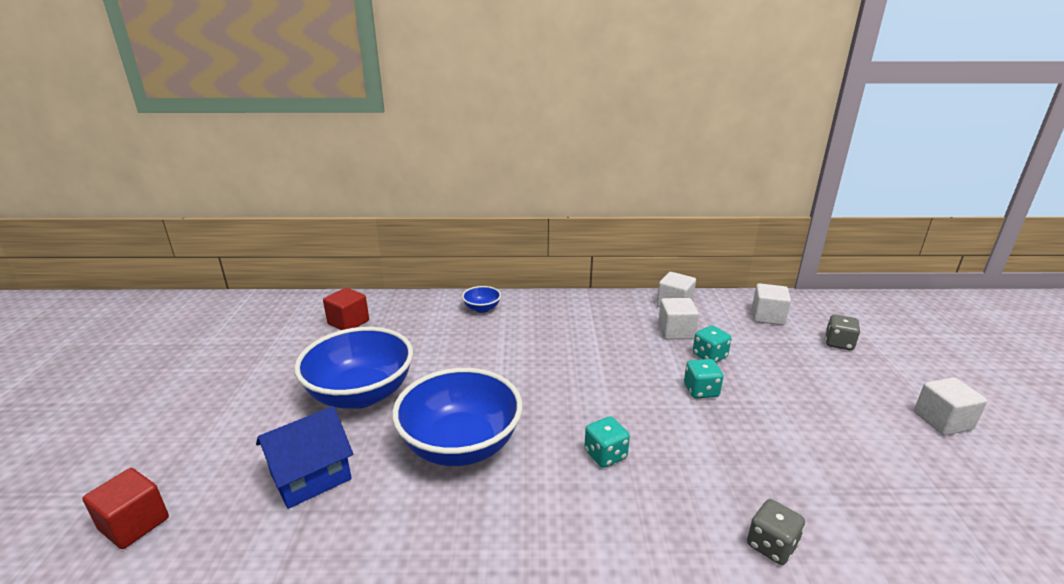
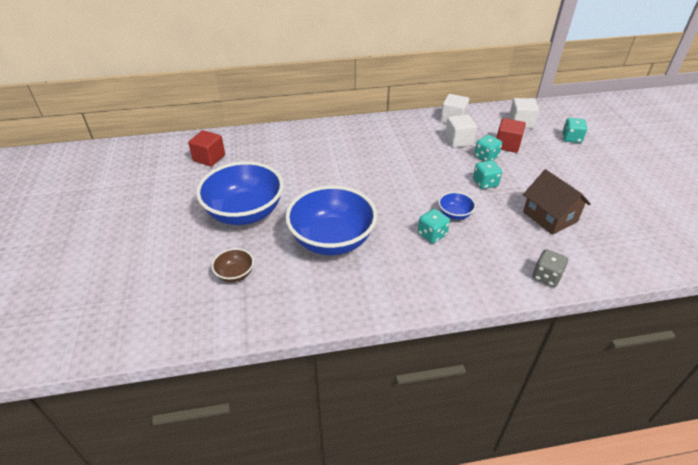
camera: 10 degrees left, 15 degrees up
(134, 524) = (125, 321): red cube -> red cube (507, 145)
(311, 476) = (235, 274): blue house -> brown bowl
(482, 308) = (310, 136): blue bowl -> blue bowl (454, 214)
(790, 450) = (549, 217): none -> brown house
(838, 343) = (571, 138): grey dice -> turquoise dice
(942, 421) = (641, 186): white cube -> none

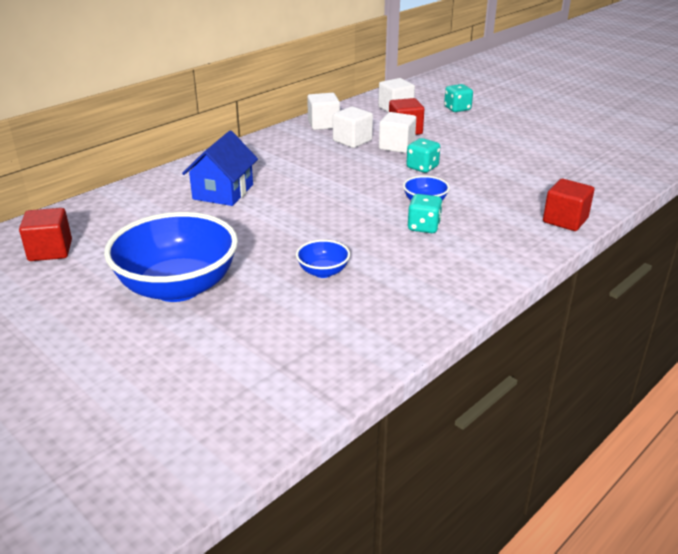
camera: 35 degrees left, 10 degrees down
(235, 274) = (243, 350): brown bowl -> none
(332, 240) = (323, 272): blue bowl -> blue bowl, size x0.44
(334, 152) = (223, 192): none -> blue house
(486, 157) = (396, 146): turquoise dice -> white cube
(546, 277) = (565, 220): grey dice -> red cube
(549, 217) = (512, 174): brown house -> none

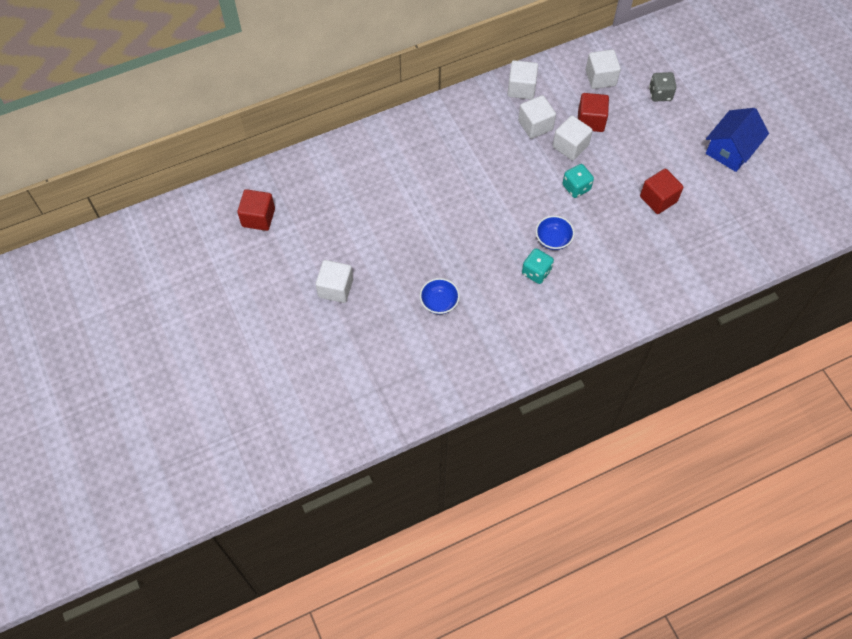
camera: 20 degrees right, 30 degrees up
(178, 287) = (335, 288): blue bowl -> white cube
(223, 192) = (400, 176): blue house -> blue house (730, 150)
(457, 109) = (660, 94): turquoise dice -> grey dice
(565, 220) = (652, 298): red cube -> red cube (658, 199)

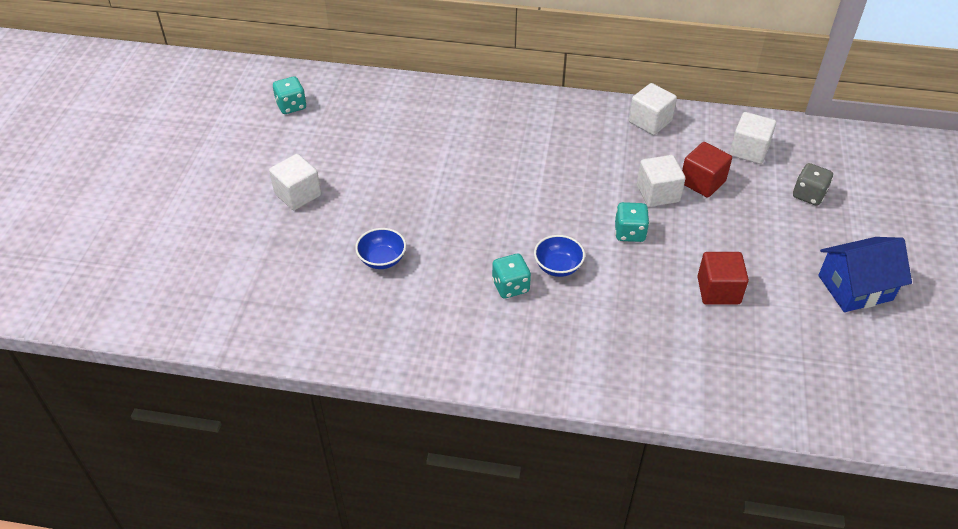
camera: 35 degrees right, 15 degrees down
(258, 217) = (291, 106): red cube -> turquoise dice
(535, 125) = (635, 158): white cube -> none

